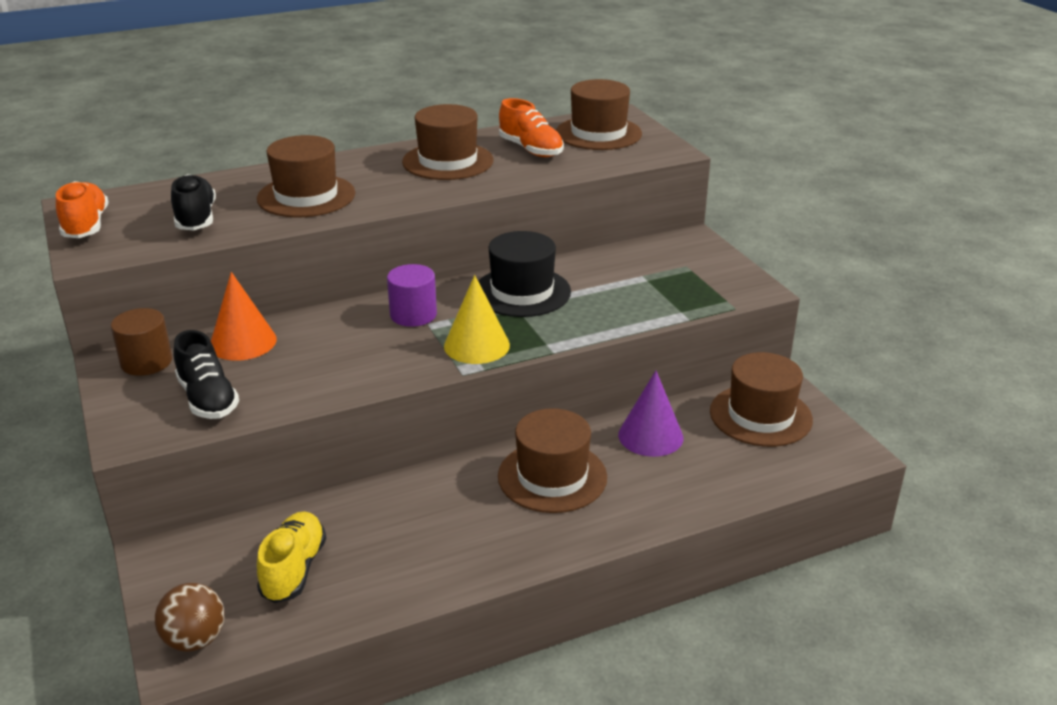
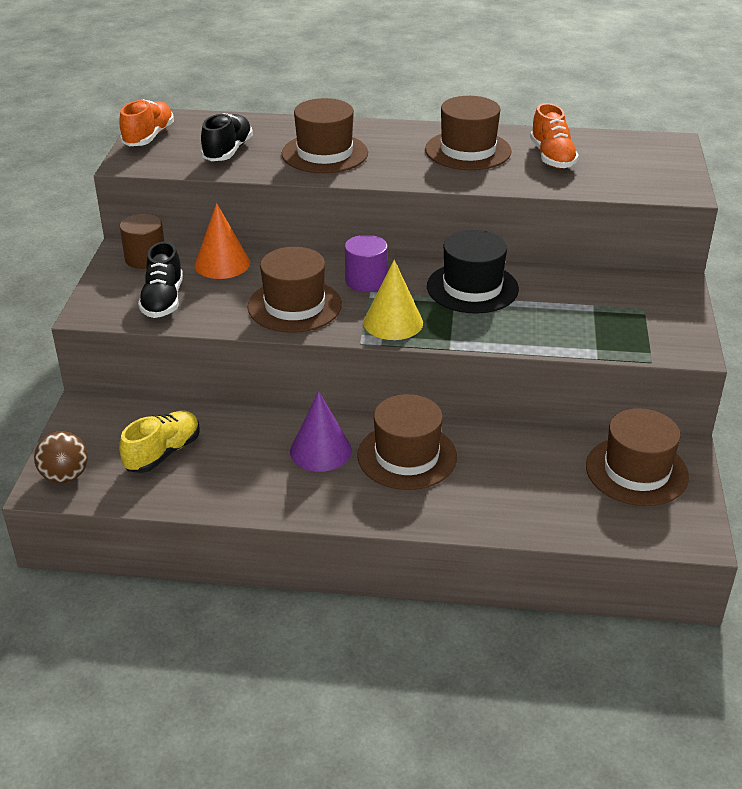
camera: 30 degrees right, 5 degrees up
(598, 133) = (632, 156): brown hat -> brown hat (294, 306)
(650, 436) = (519, 453): purple cone -> purple cone (320, 450)

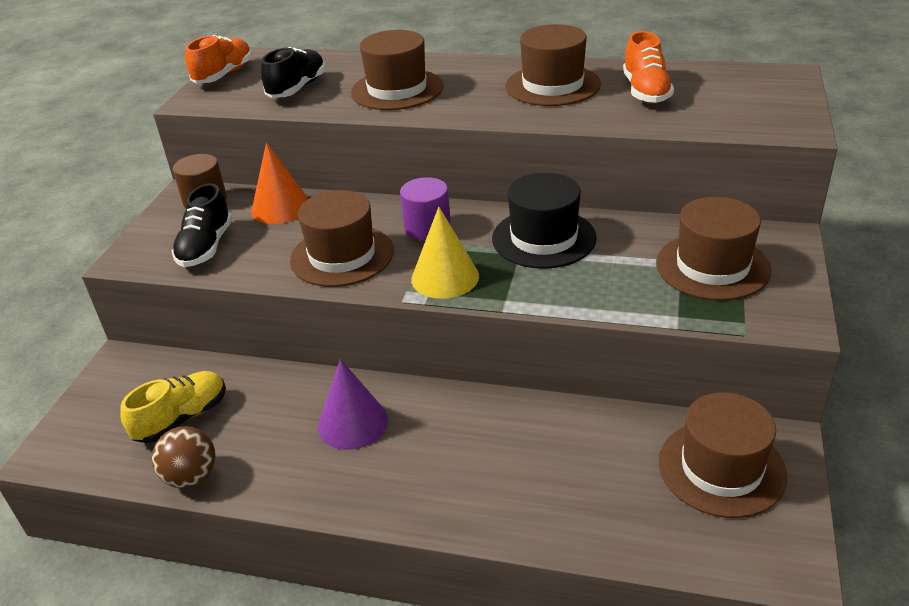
camera: 10 degrees right, 0 degrees up
(65, 476) = (71, 441): brown ball -> brown ball (191, 477)
(407, 456) = (448, 434): brown hat -> brown hat (712, 266)

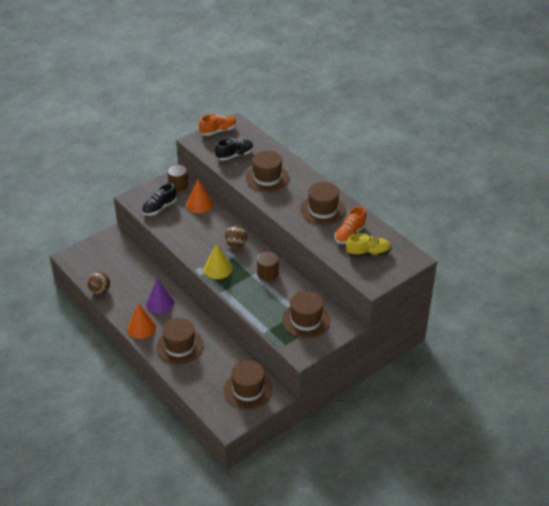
camera: 35 degrees right, 5 degrees up
(182, 418) = (114, 269): yellow shoe -> yellow shoe (368, 253)
(342, 255) = (196, 239): brown hat -> brown hat (180, 346)
(366, 492) = (141, 327): none -> orange cone
(427, 228) = (236, 244): purple cylinder -> brown ball
(543, 238) = (268, 273): black hat -> brown cylinder

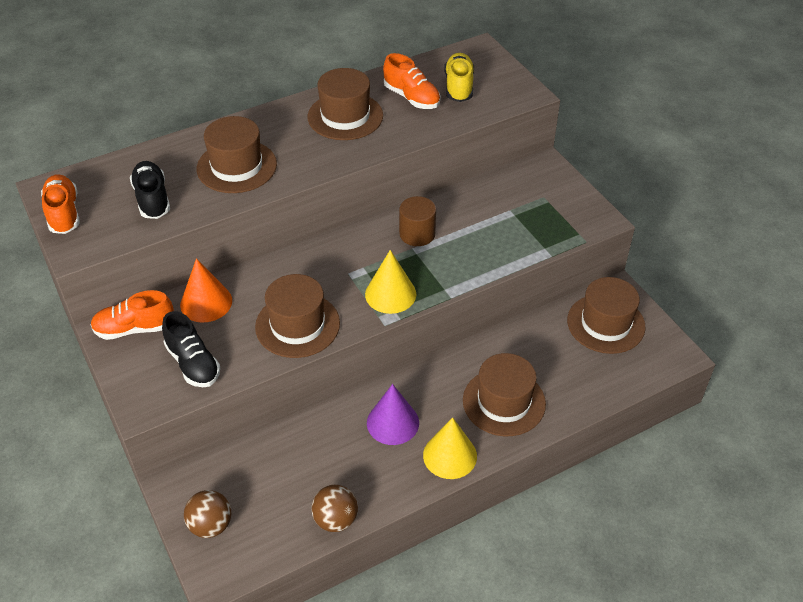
camera: 80 degrees left, 5 degrees up
(141, 327) = (450, 455): orange cone -> yellow cone
(178, 185) = (134, 328): brown cylinder -> orange shoe
(236, 244) = (335, 264): brown ball -> brown ball (211, 525)
(306, 320) = (529, 205): brown hat -> brown hat (297, 325)

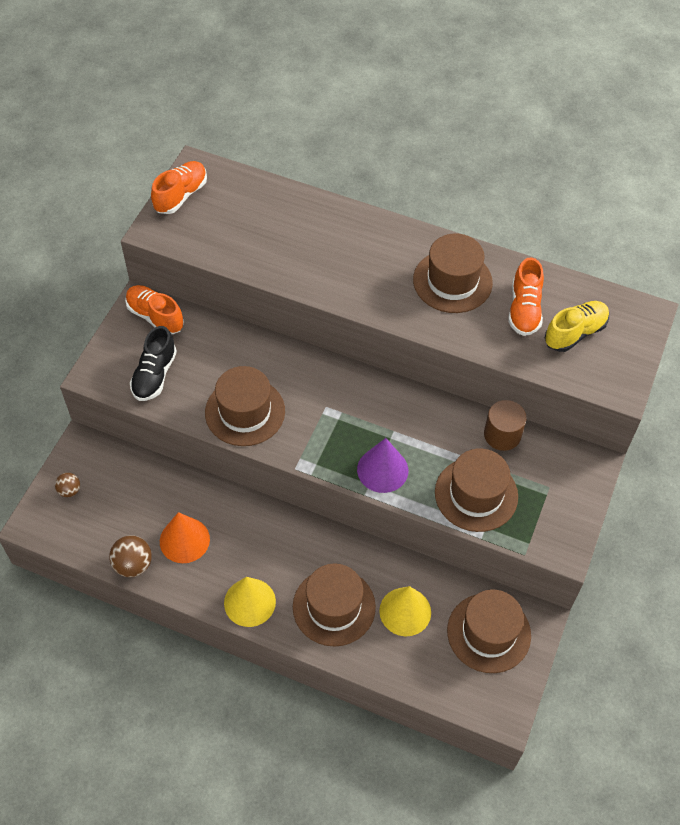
camera: 50 degrees right, 10 degrees up
(152, 199) = (242, 233): black shoe -> none
(206, 302) = (215, 339): orange cone -> orange cone (184, 540)
(211, 525) = (69, 490): brown ball -> brown ball, size x0.62
(236, 166) = (324, 256): brown hat -> brown hat (476, 494)
(390, 294) = (330, 450): yellow cone -> yellow cone (405, 611)
(392, 422) = (248, 541): purple cone -> purple cone (382, 470)
(417, 234) = (413, 423): brown cylinder -> brown cylinder (502, 435)

